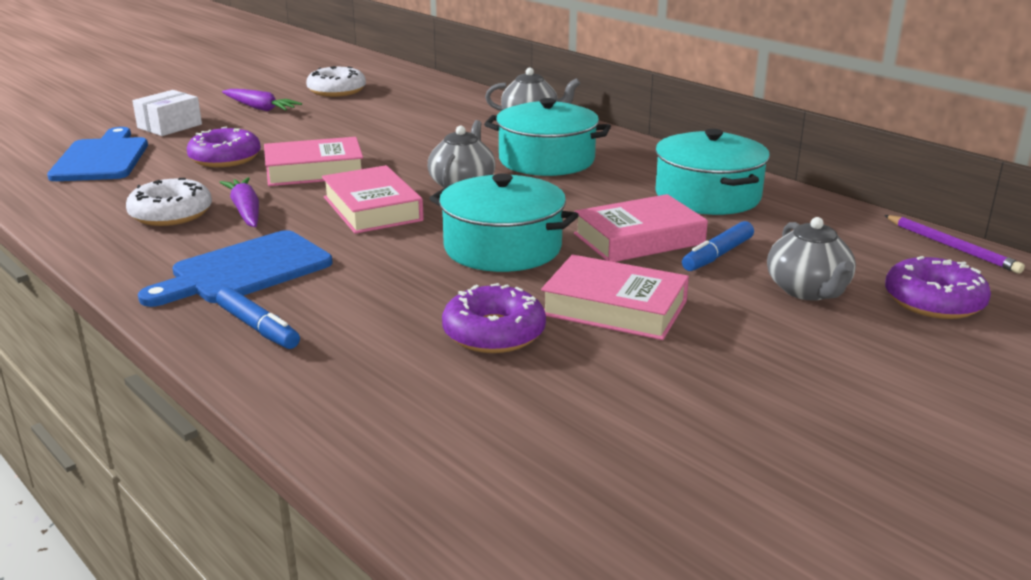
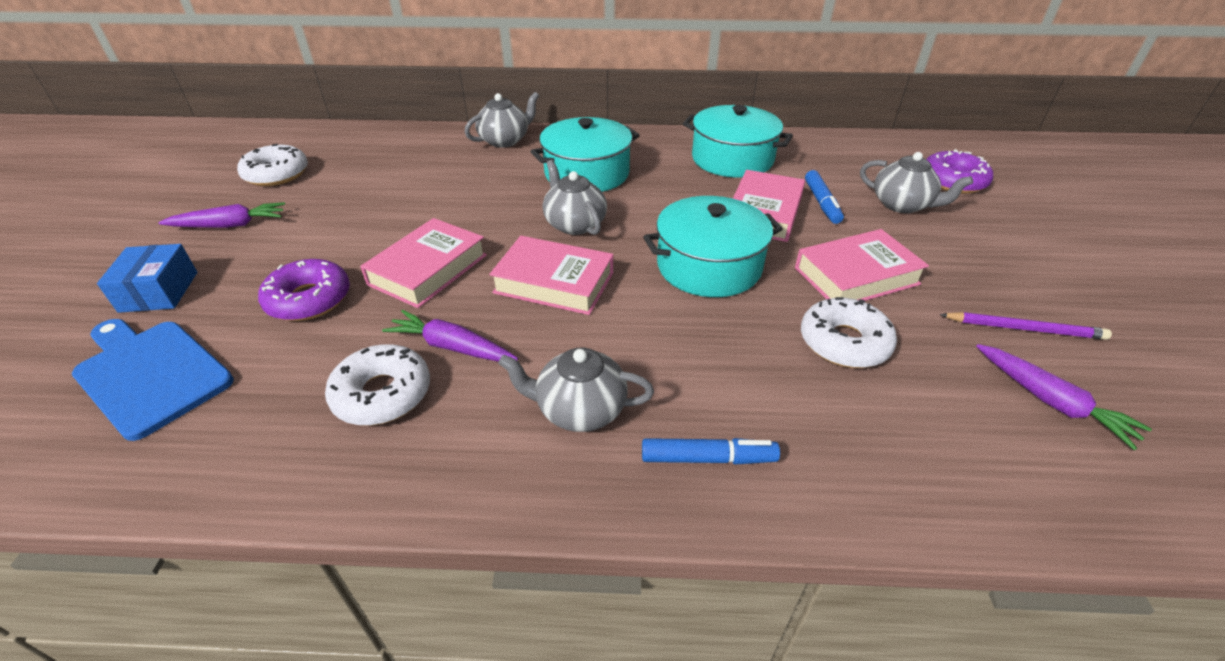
camera: 45 degrees left, 15 degrees up
(169, 126) = (159, 292): white box -> blue box
(245, 270) = (579, 409): blue cutting board -> grey teapot
(494, 333) = (844, 342): purple donut -> white donut
(576, 453) = (1051, 401): none -> purple carrot
(951, 246) = (893, 140): purple pencil -> purple pencil (1024, 328)

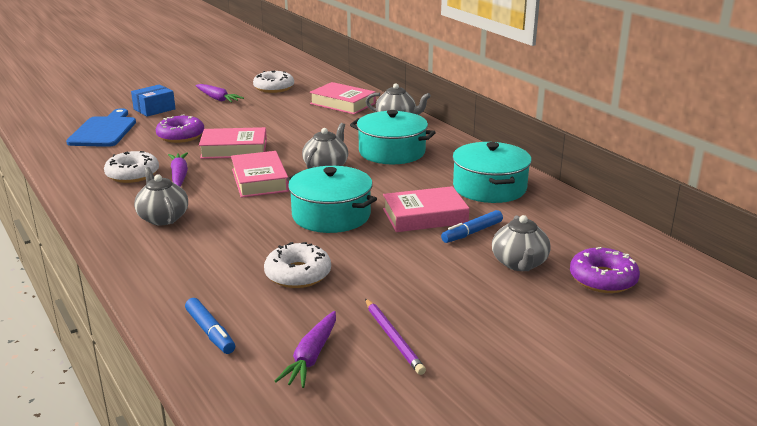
camera: 55 degrees right, 15 degrees down
(708, 459) = (156, 257): blue marker -> blue marker (210, 332)
(856, 276) = (383, 264): pink book -> pink book (342, 103)

